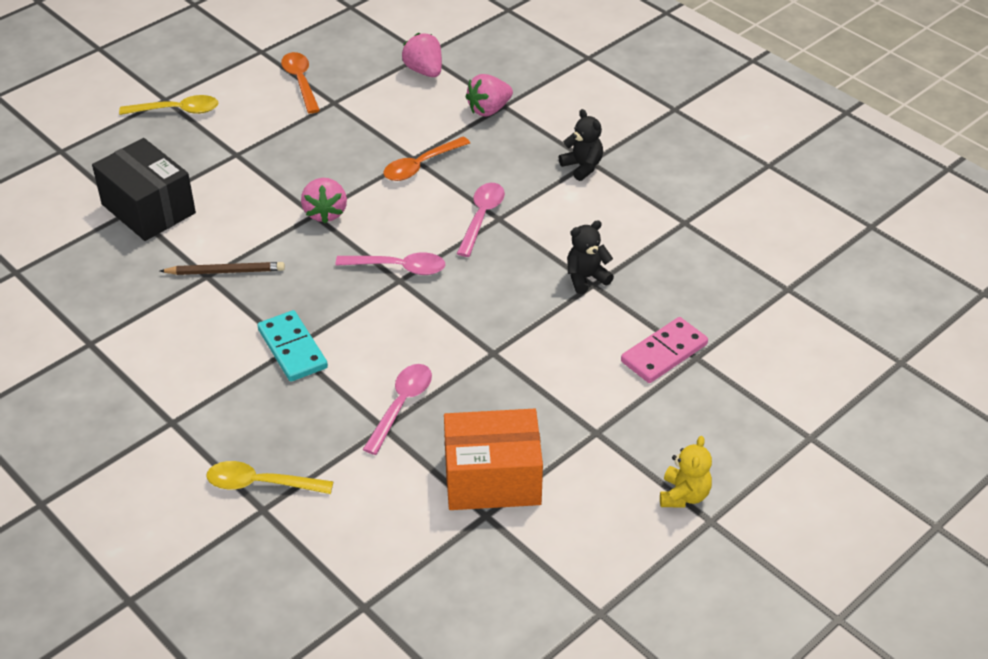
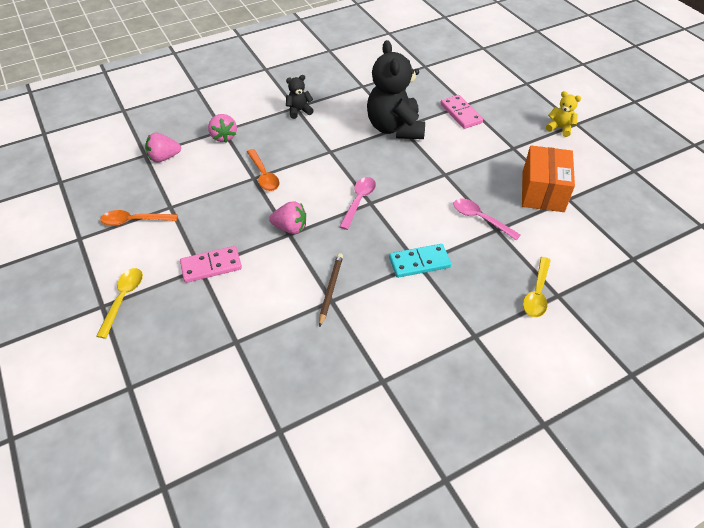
camera: 75 degrees left, 5 degrees up
(148, 209) = (239, 329): black box -> none
(241, 162) = (211, 266): none -> pink domino
(481, 218) = (327, 158): pink spoon -> none
(586, 278) = (395, 128): black teddy bear -> black teddy bear, size x2.25

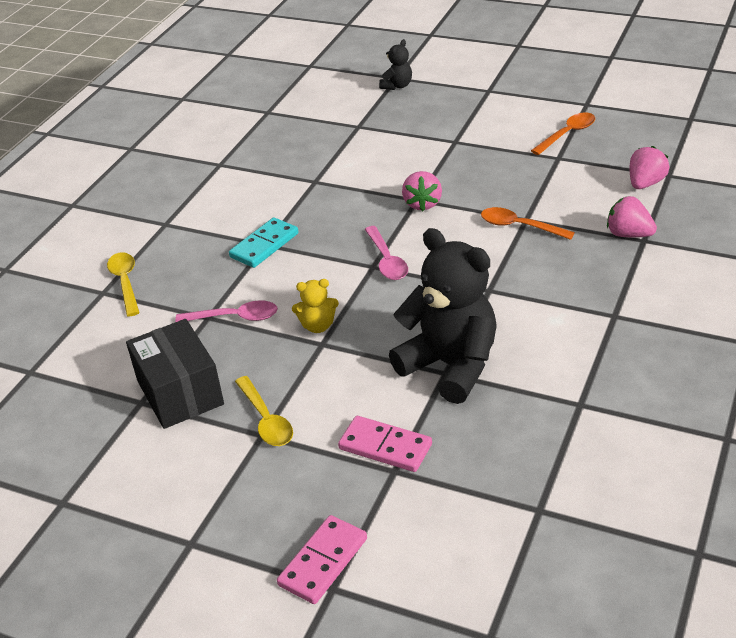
camera: 145 degrees right, 10 degrees down
(123, 299) = (480, 100): yellow spoon -> yellow spoon (266, 419)
(211, 266) = (448, 147): pink domino -> pink domino (323, 562)
(290, 228) = (422, 204): pink strawberry -> pink strawberry turned 60 degrees counterclockwise
(299, 111) = (601, 313): black teddy bear -> black teddy bear (397, 86)
(331, 289) = (324, 187): brown pencil -> none
(542, 191) = (180, 392): orange box -> black box
(560, 128) = (213, 515): yellow teddy bear -> yellow teddy bear (318, 326)

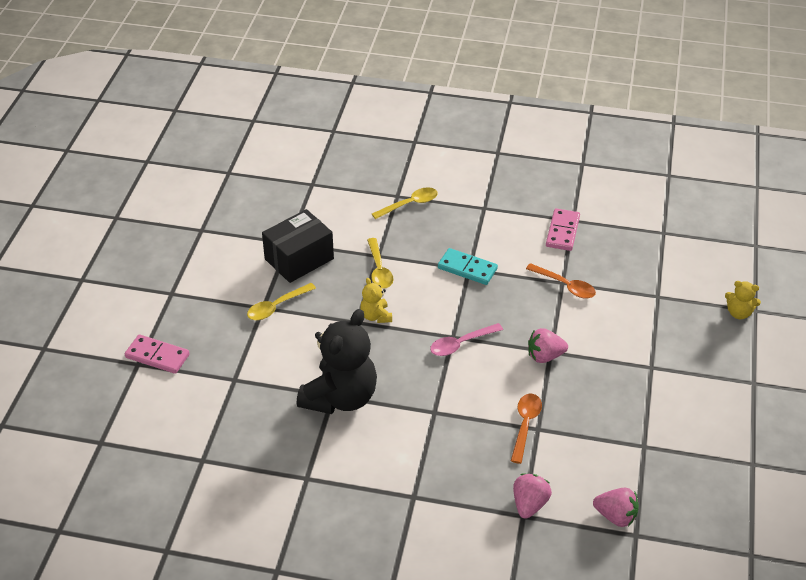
camera: 75 degrees right, 5 degrees up
(234, 317) = (379, 269): pink spoon -> yellow spoon
(385, 447) = (255, 372): pink domino -> pink domino (562, 231)
(397, 86) = (738, 313): black teddy bear -> yellow teddy bear
(567, 134) = (688, 451): orange spoon -> orange spoon (565, 285)

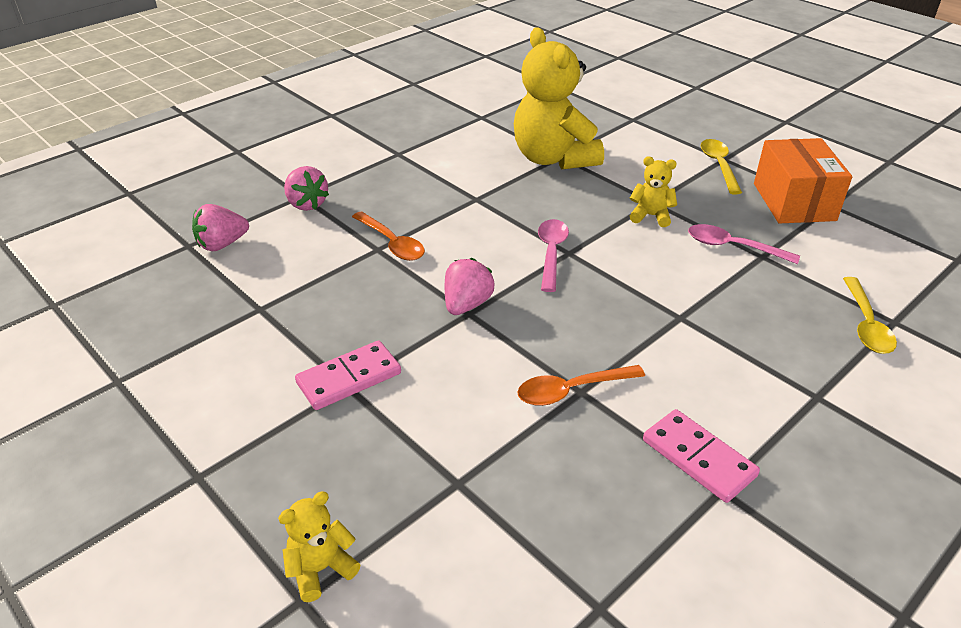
camera: 125 degrees right, 5 degrees down
(157, 356) = (698, 96): pink domino -> pink domino (349, 378)
(299, 259) = (793, 202): black box -> orange box
(340, 397) = (553, 158): black teddy bear -> yellow teddy bear
(379, 269) = (733, 247): yellow spoon -> pink spoon
(467, 269) = (682, 315): turquoise domino -> none

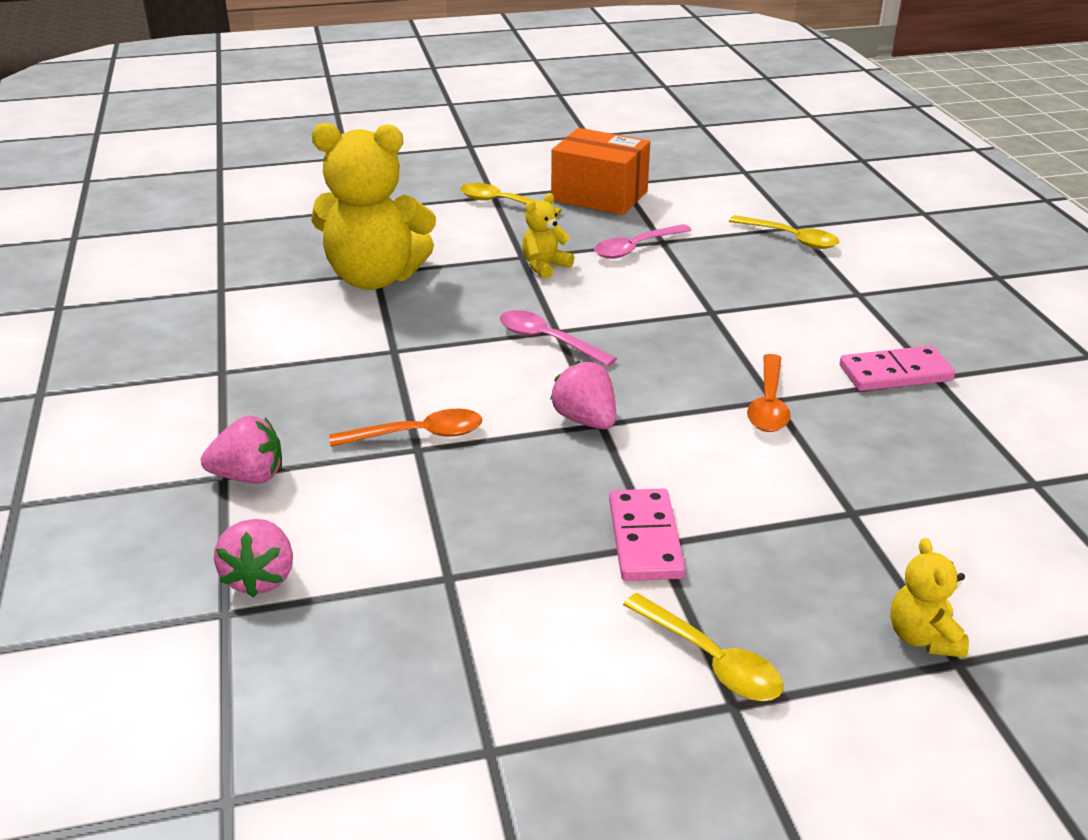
camera: 60 degrees left, 5 degrees down
(238, 451) = (710, 659): none -> yellow spoon

